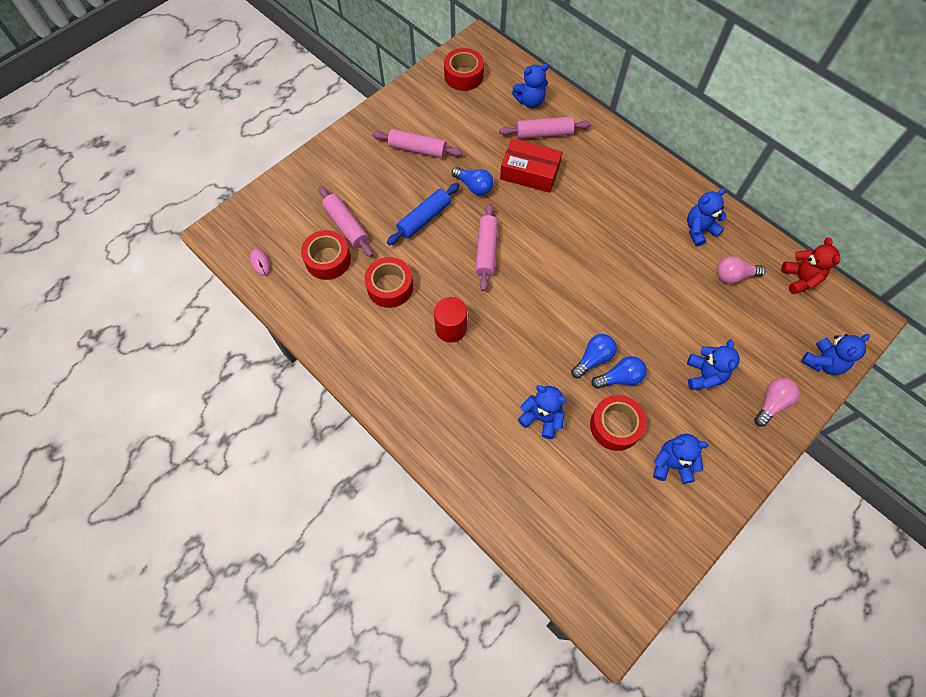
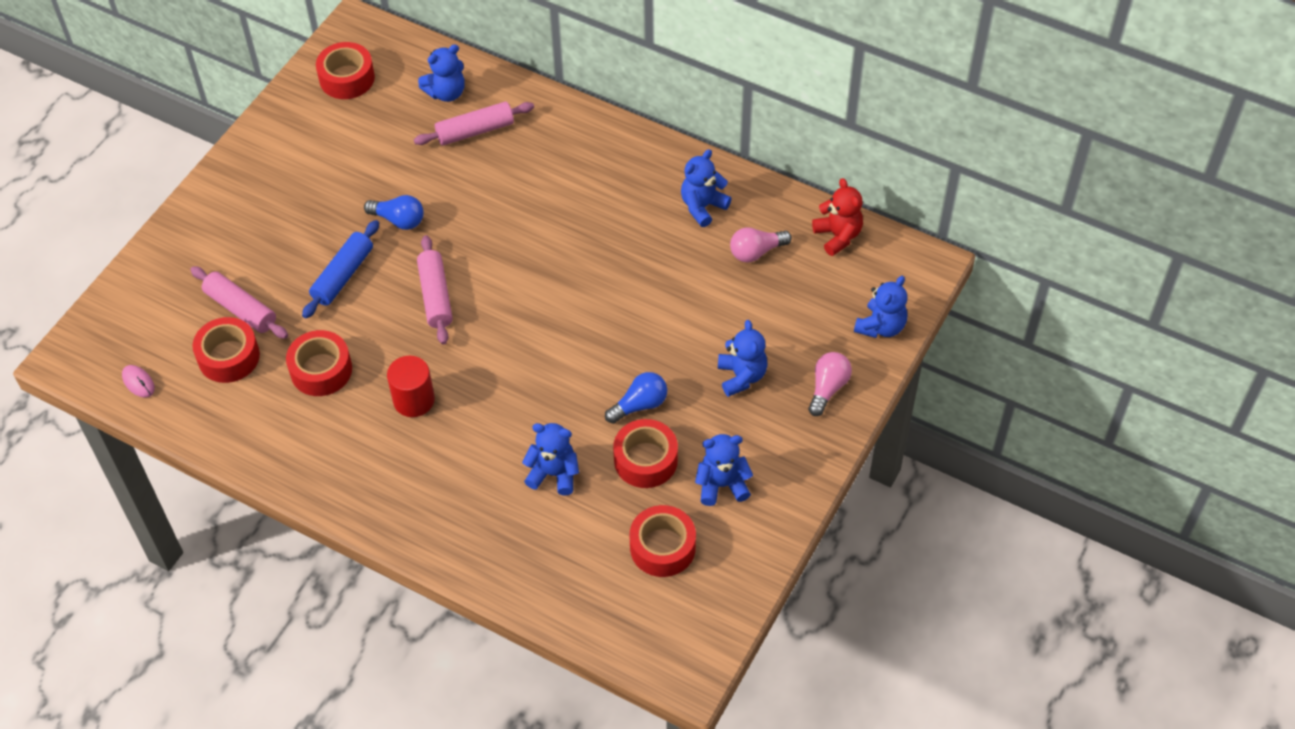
camera: 15 degrees left, 10 degrees down
(417, 149) = (309, 189): pink rolling pin -> none
(529, 172) = (468, 185): red box -> none
(593, 359) = (602, 391): blue light bulb -> none
(613, 505) = (662, 547): none -> red tape

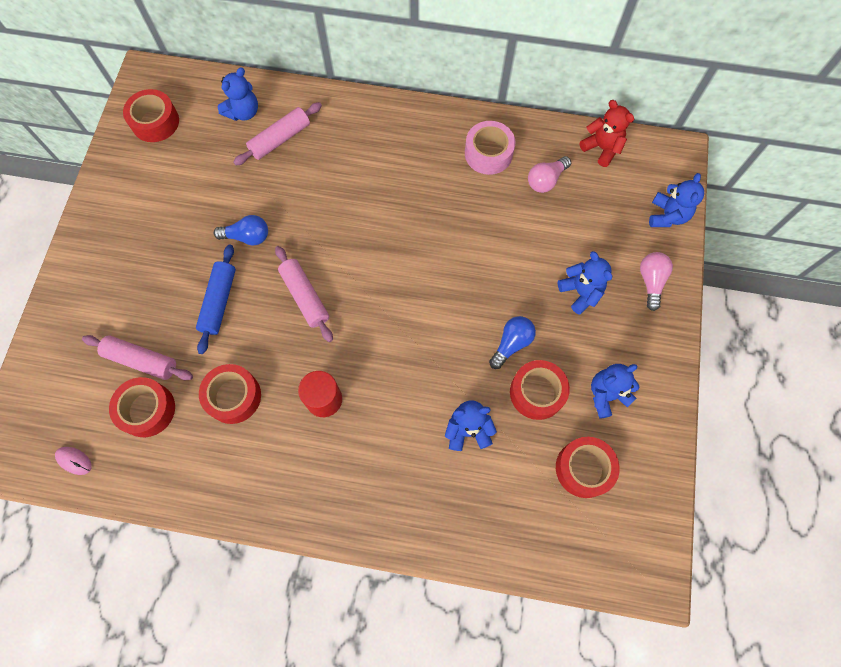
camera: 20 degrees left, 15 degrees up
(703, 206) = (488, 153): blue teddy bear -> pink tape

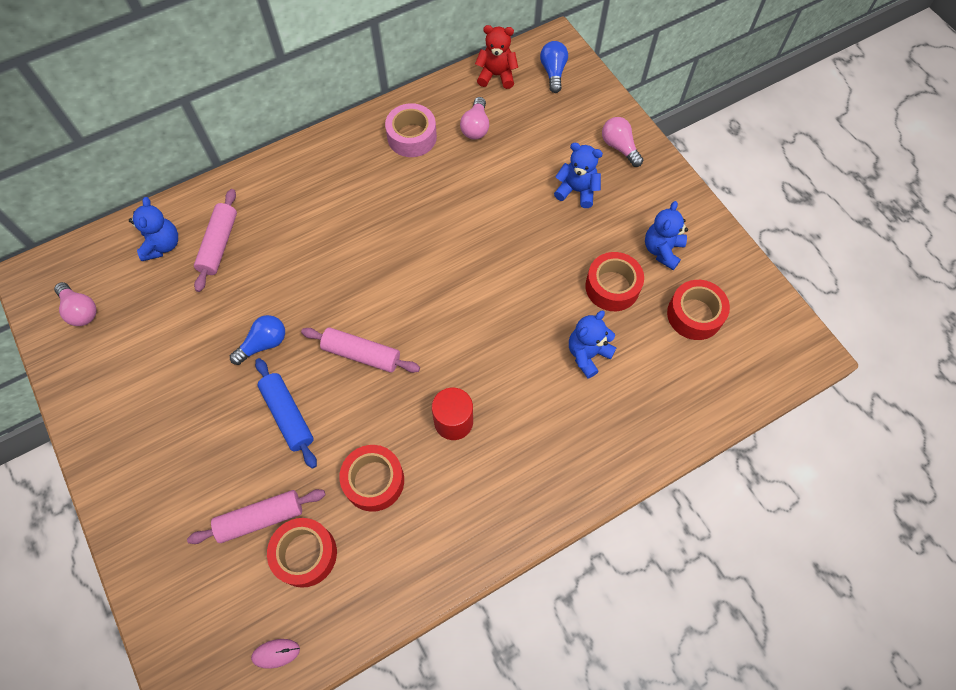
camera: 40 degrees left, 5 degrees down
(155, 122) = (80, 310): red tape -> pink light bulb
(511, 344) = (561, 266): blue light bulb -> blue light bulb (553, 72)
(667, 216) = (588, 92): blue teddy bear -> none

